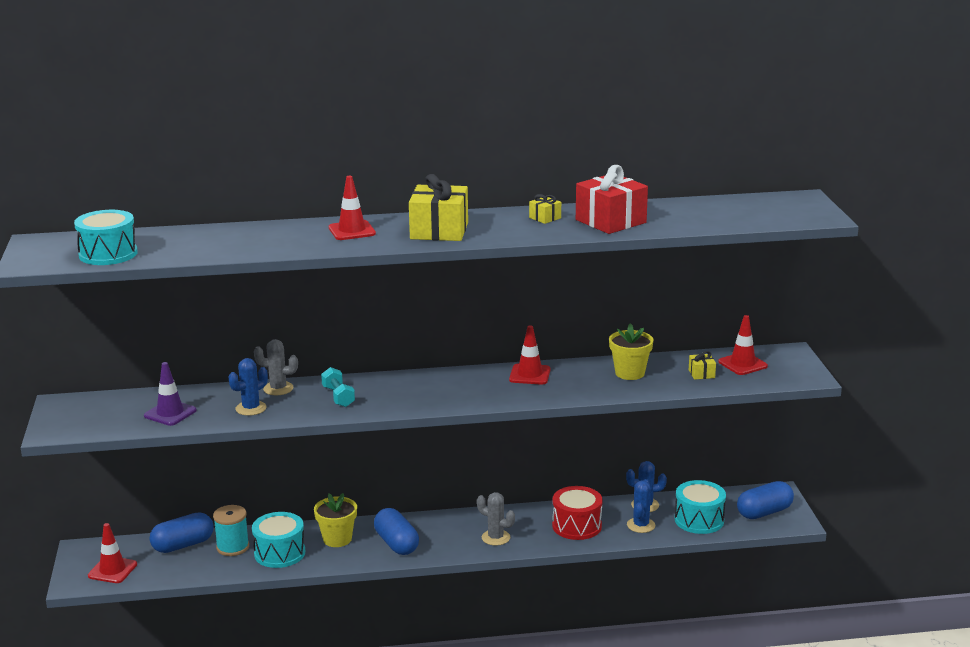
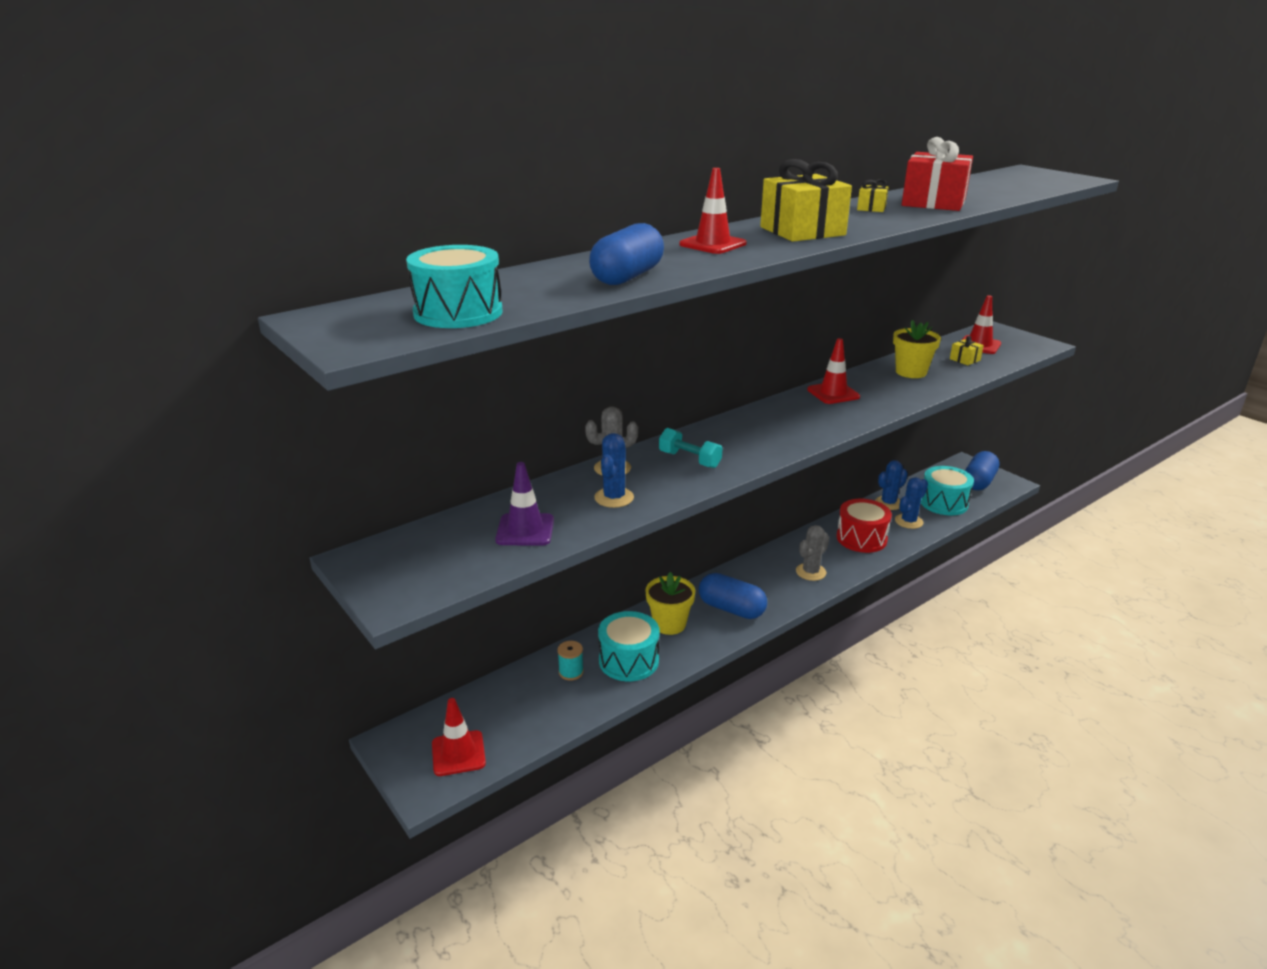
camera: 30 degrees left, 5 degrees up
(183, 545) = (511, 690): blue capsule -> blue capsule (627, 277)
(233, 547) = (571, 672): turquoise spool -> turquoise spool, size x0.63
(496, 538) = (811, 572): grey cactus -> grey cactus turned 45 degrees counterclockwise
(641, 525) = (908, 521): blue cactus -> blue cactus turned 60 degrees clockwise

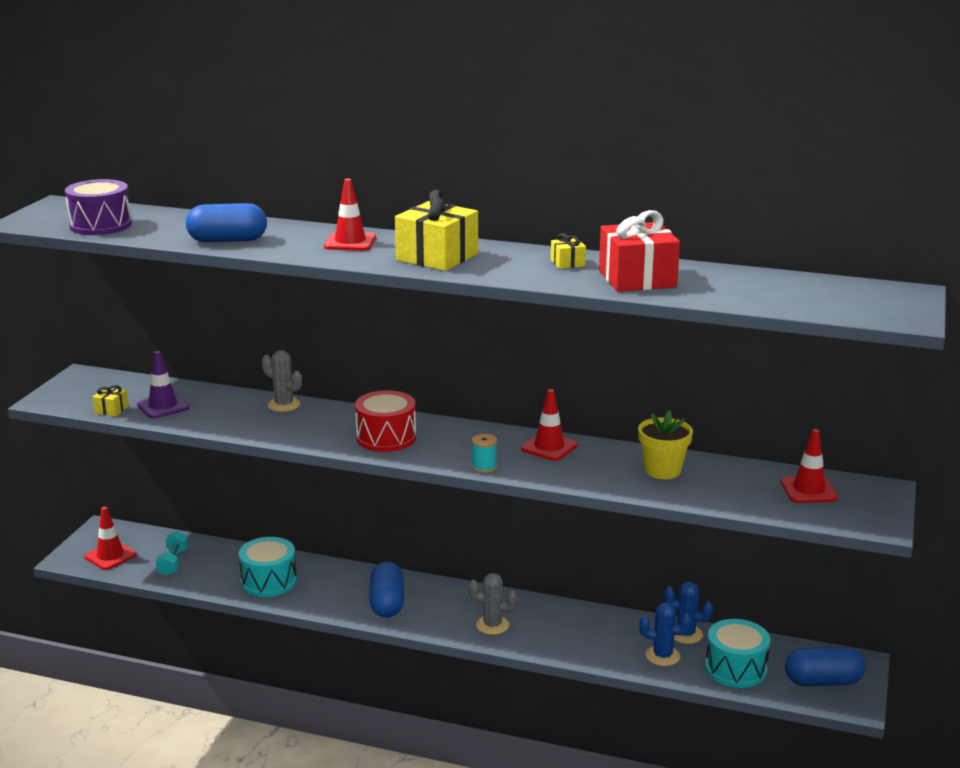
camera: 55 degrees right, 5 degrees down
(458, 313) = (100, 225): turquoise drum -> purple drum
(571, 672) = (232, 563): turquoise spool -> turquoise spool (484, 467)
(614, 498) = (238, 418): blue cactus -> none
(669, 624) = (334, 582): yellow flower pot -> none
(689, 460) = (331, 426): turquoise dumbbell -> turquoise dumbbell (173, 563)
(861, 538) = (590, 636): red drum -> red drum (386, 438)
(964, 359) = (747, 490): yellow gift -> yellow gift (111, 410)

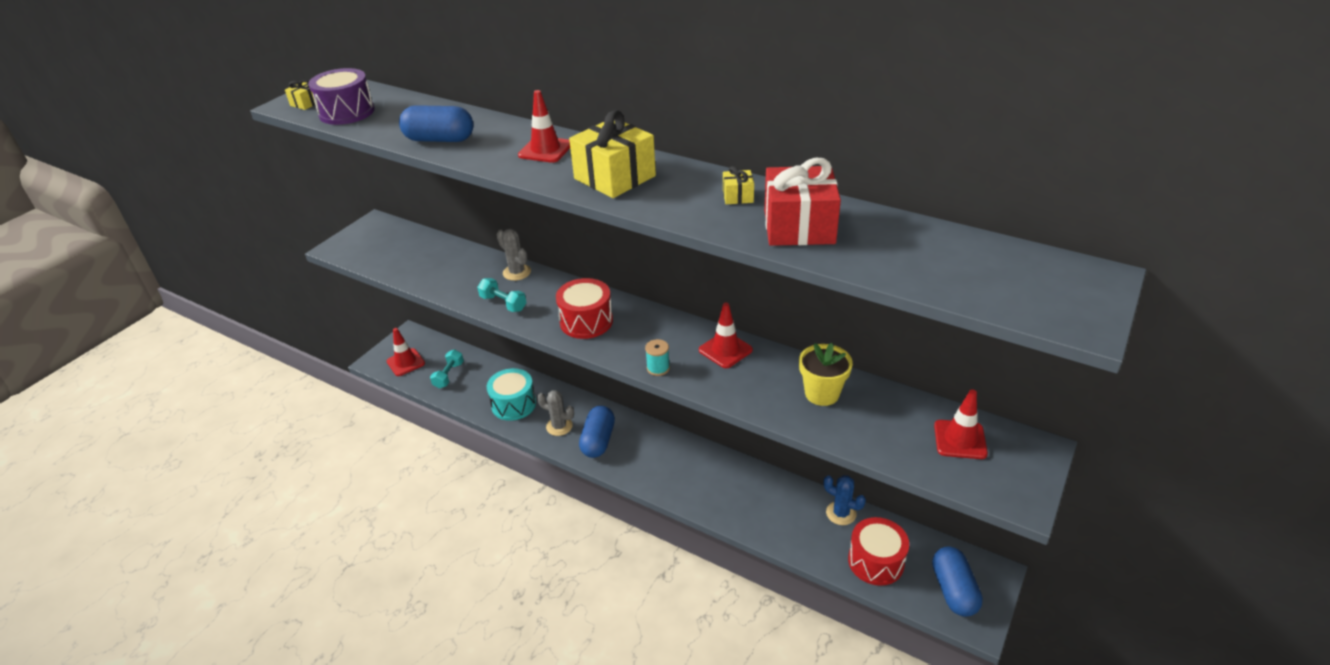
camera: 15 degrees right, 15 degrees up
(111, 410) = (380, 264): yellow gift -> yellow gift (306, 103)
(163, 406) = (420, 264): purple traffic cone -> none
(282, 431) = (503, 303): none -> turquoise dumbbell
(492, 625) = (676, 477): grey cactus -> grey cactus (559, 426)
(662, 656) = (813, 535): blue cactus -> none
(736, 669) = (875, 561): turquoise drum -> red drum
(823, 681) = (953, 590): blue capsule -> blue capsule turned 75 degrees clockwise

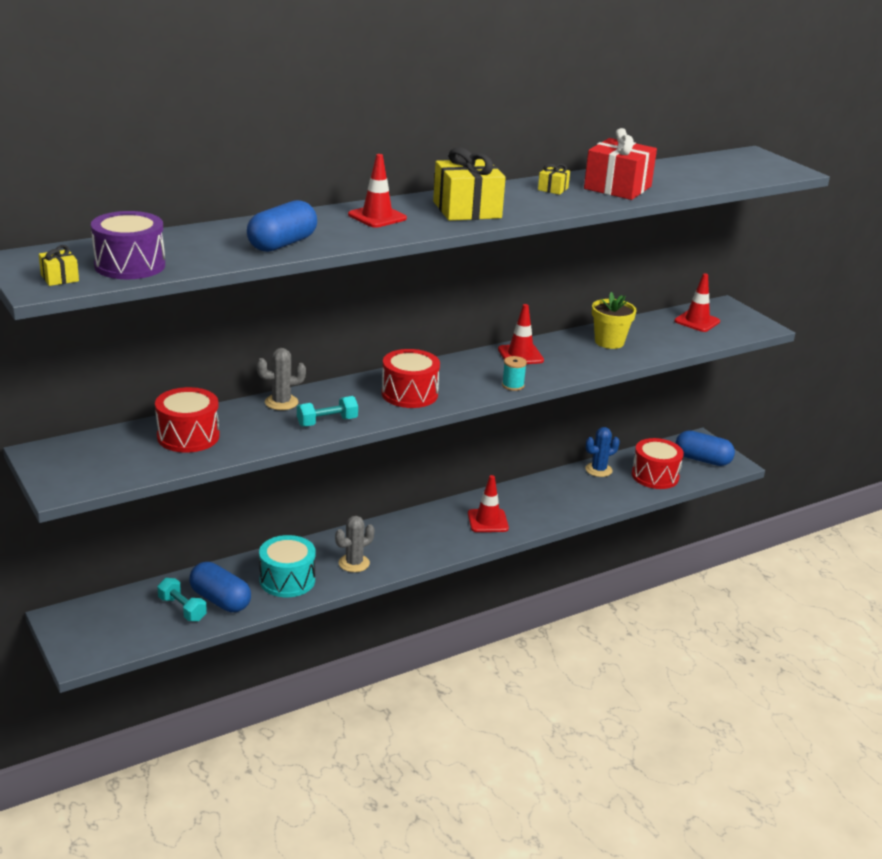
camera: 65 degrees left, 10 degrees down
(405, 362) = (114, 634): red traffic cone -> red traffic cone (487, 521)
(435, 259) = (188, 436): none -> red drum
(598, 441) = (399, 548): blue capsule -> blue capsule (220, 600)

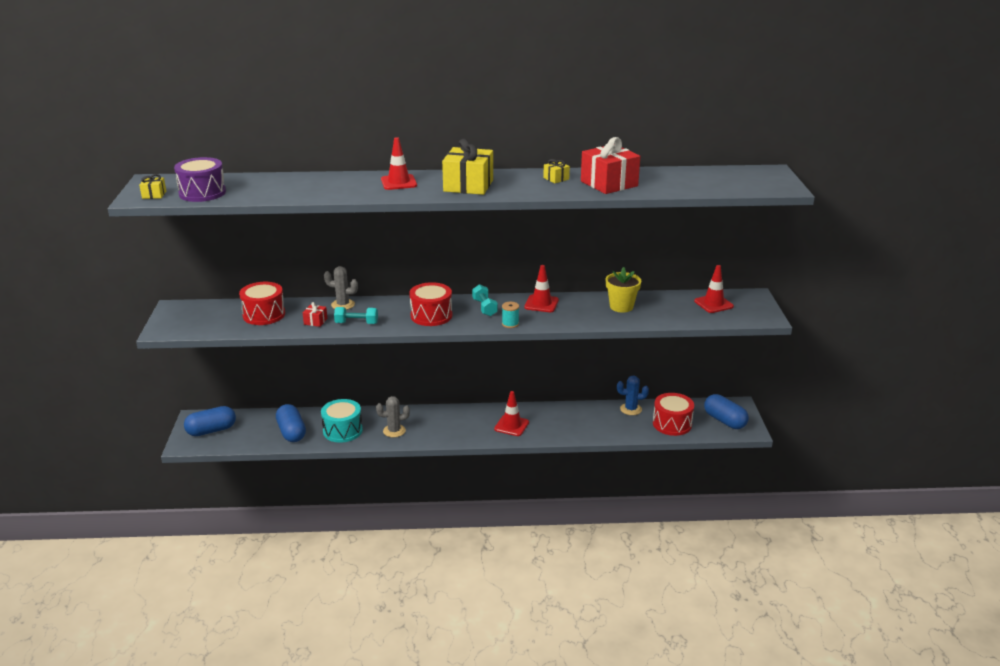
camera: 30 degrees right, 0 degrees up
(182, 609) = (265, 432): turquoise dumbbell -> turquoise dumbbell (484, 308)
(270, 431) = (315, 321): none -> red gift
(282, 244) = (310, 192): blue capsule -> blue capsule (211, 430)

